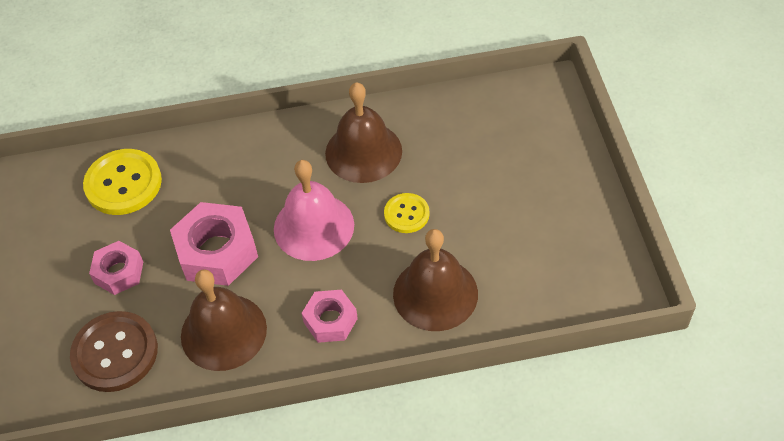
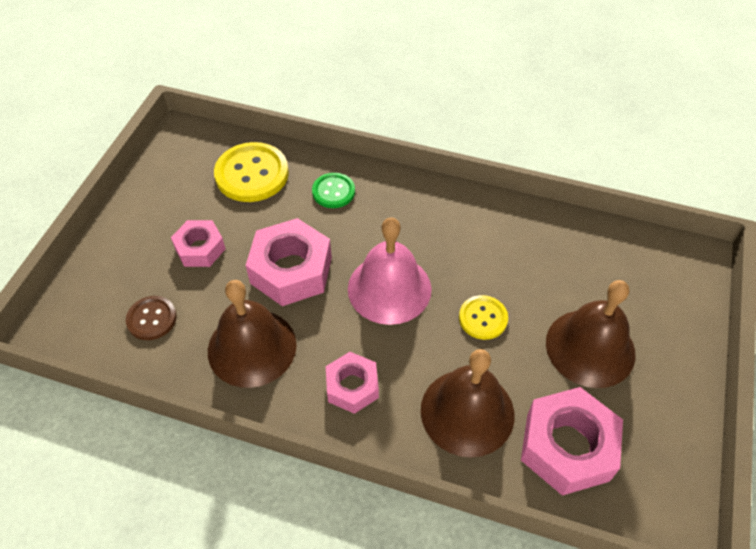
camera: 25 degrees right, 0 degrees up
(115, 353) = (151, 319): brown button -> brown button, size x0.58
(212, 165) = (333, 191): none -> green button
(363, 152) = (475, 240): brown bell -> brown bell (590, 347)
(526, 281) = (567, 447): none -> pink nut

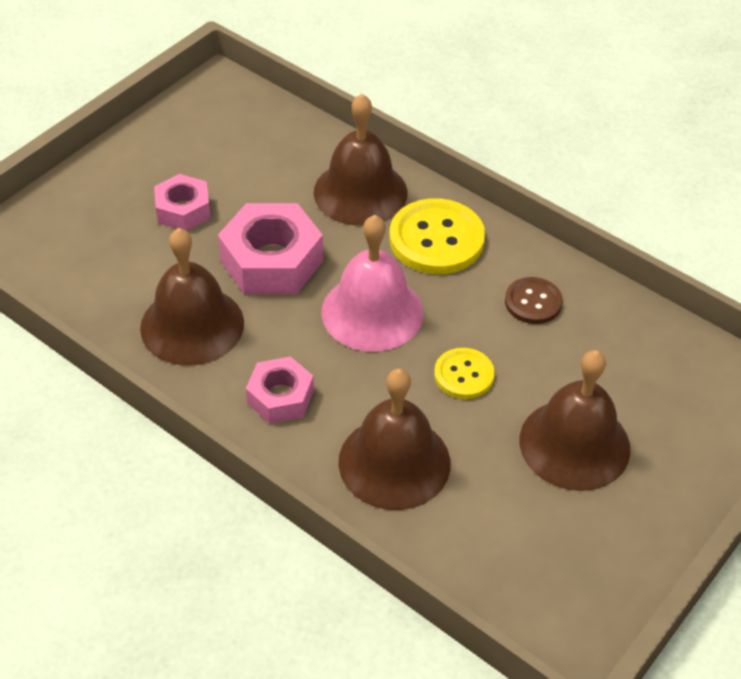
camera: 20 degrees right, 5 degrees down
(151, 319) = (101, 265): brown button -> brown button (533, 302)
(252, 174) = (276, 148): yellow button -> yellow button (436, 239)
(333, 191) = (360, 192): green button -> brown bell
(567, 447) = (489, 533): pink nut -> none

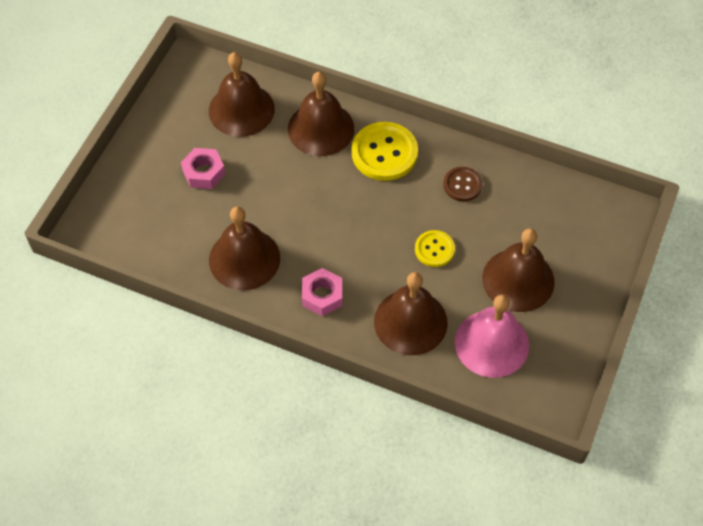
camera: 15 degrees left, 10 degrees up
(264, 149) = (241, 109): none -> brown bell
(272, 261) = (279, 197): pink nut -> none
(372, 312) = (360, 219): pink bell -> pink bell (491, 343)

